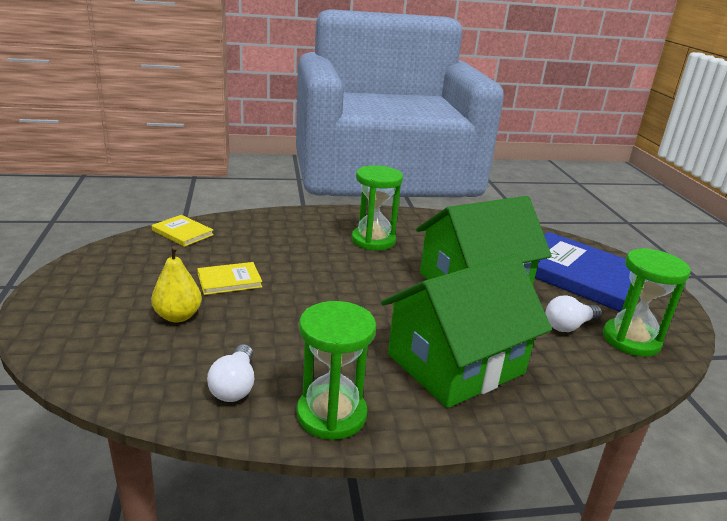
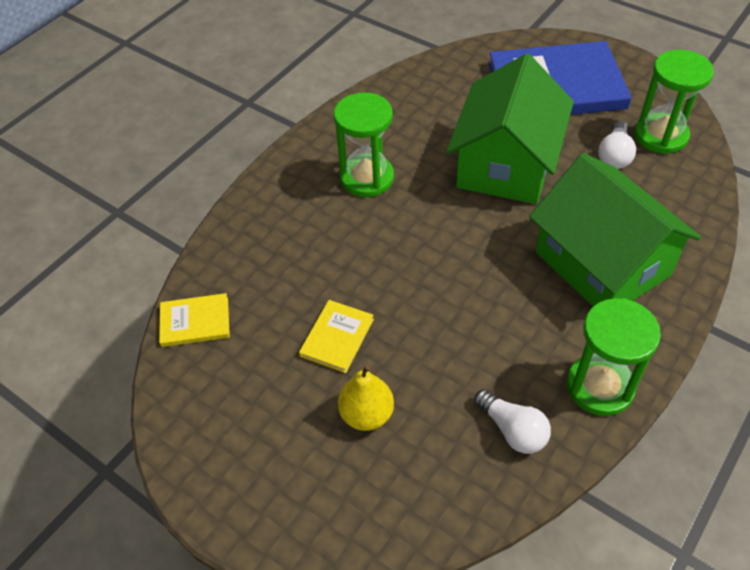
camera: 40 degrees left, 25 degrees up
(456, 364) = (602, 263): green house -> green house turned 45 degrees counterclockwise

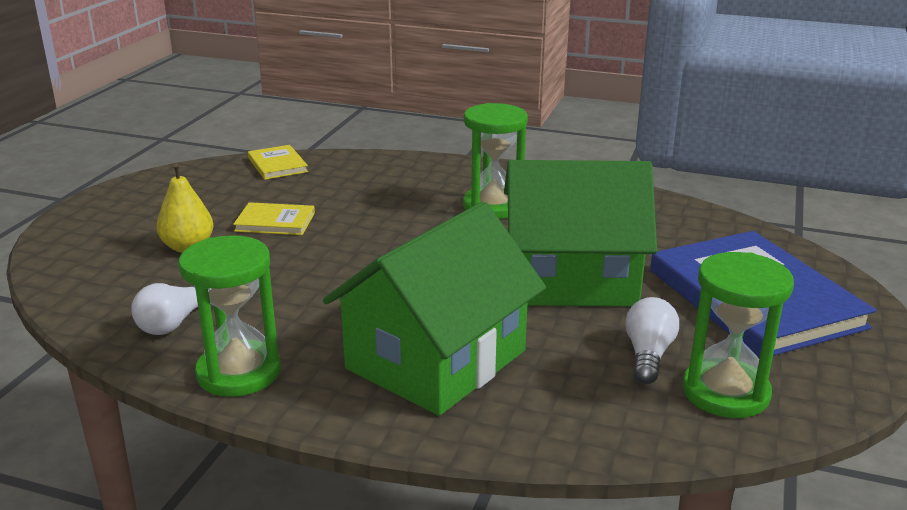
camera: 70 degrees right, 25 degrees down
(614, 155) = (648, 355): white light bulb -> white light bulb turned 105 degrees clockwise

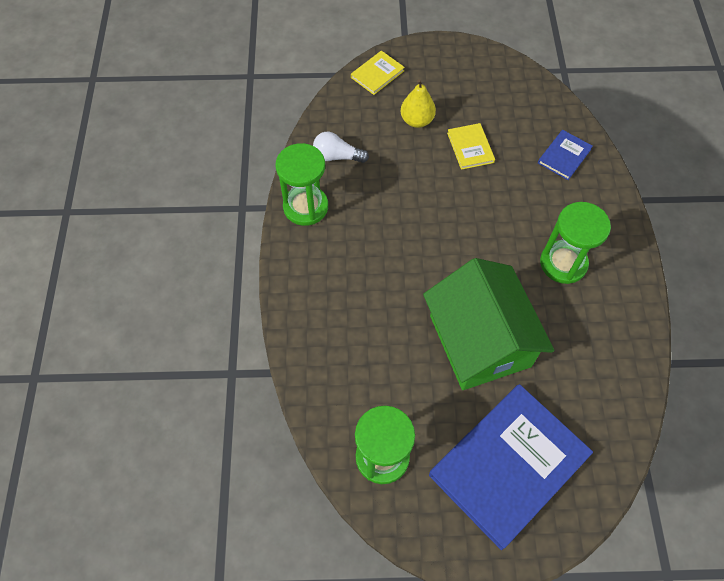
camera: 70 degrees right, 35 degrees up
(277, 165) = (553, 110): yellow book -> yellow book (377, 74)
(348, 174) = (564, 156): none -> blue book
(436, 360) = (353, 293): green house -> none
(648, 355) = (405, 406): white light bulb -> none

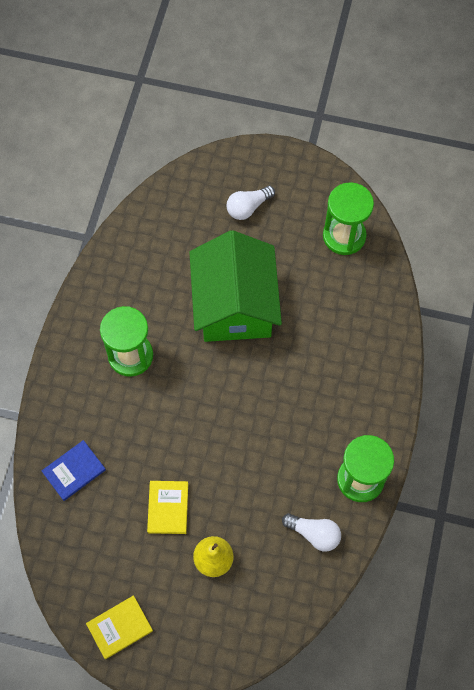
camera: 165 degrees left, 5 degrees up
(377, 74) = (238, 642): yellow book -> yellow book (119, 627)
(508, 465) = (248, 207): blue book -> white light bulb

